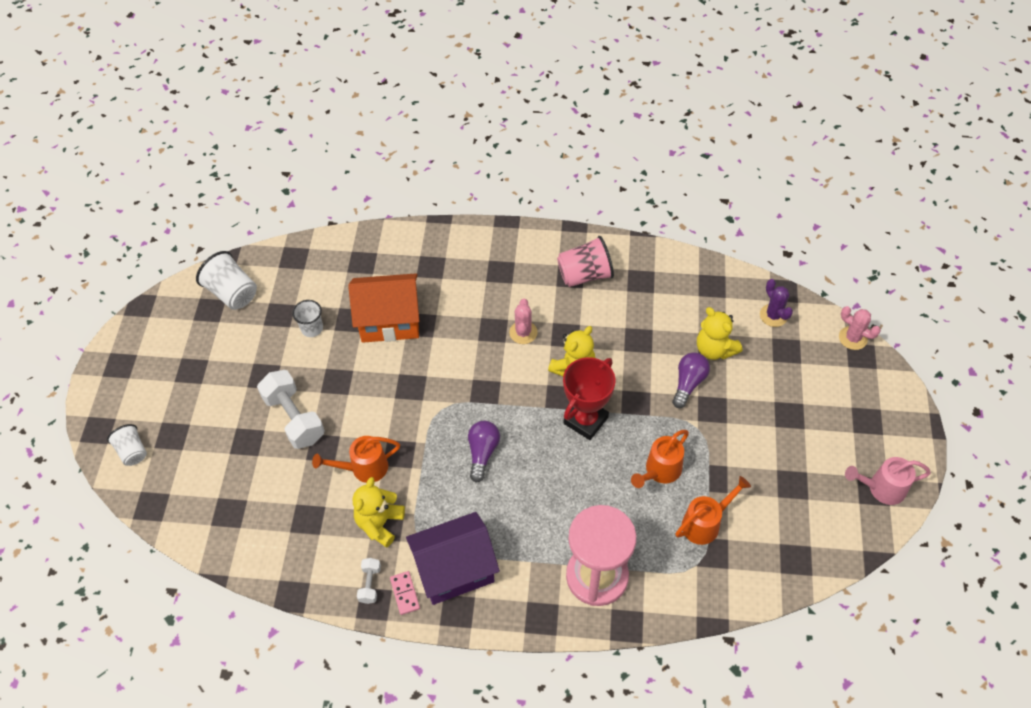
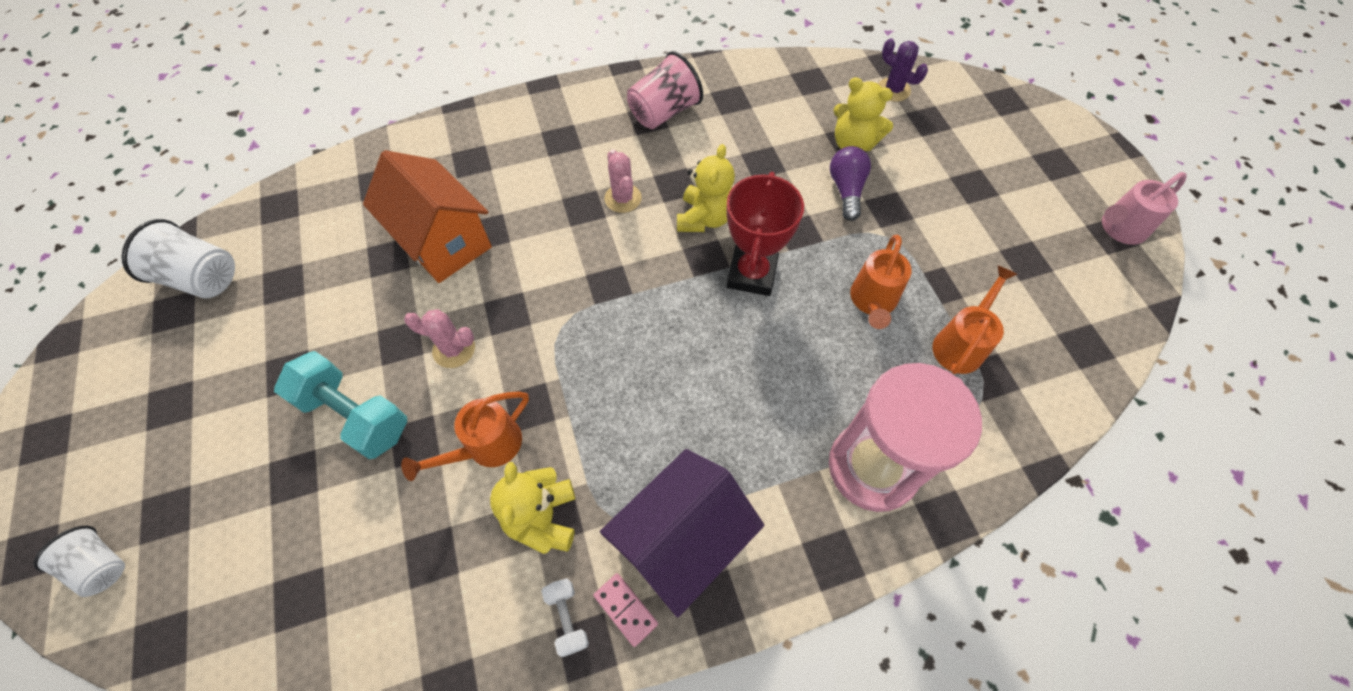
camera: 25 degrees left, 5 degrees up
(294, 418) = (355, 415): white dumbbell -> turquoise dumbbell
(312, 328) = (337, 285): white cup -> none
(389, 321) = (443, 241): orange house -> orange house turned 75 degrees clockwise
(482, 453) = (642, 363): purple light bulb -> none
(853, 338) = (986, 86): pink cactus -> pink cactus (454, 349)

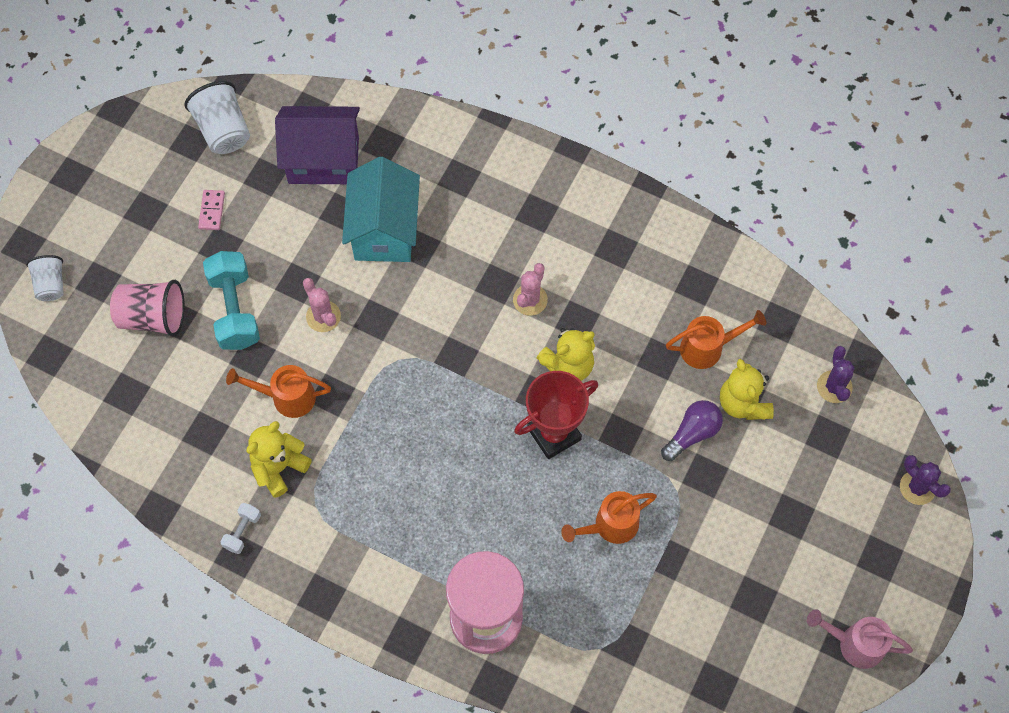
camera: 45 degrees right, 5 degrees up
(443, 241) = (384, 230): orange house -> turquoise house
(625, 609) = (274, 556): pink domino -> pink domino (212, 211)
(664, 112) = (633, 253): pink cup -> pink cup (153, 317)
(681, 541) = (337, 551): purple house -> purple house (323, 160)
(961, 344) = (633, 605): orange watering can -> orange watering can (708, 348)
(1017, 105) = (917, 487): none -> purple cactus

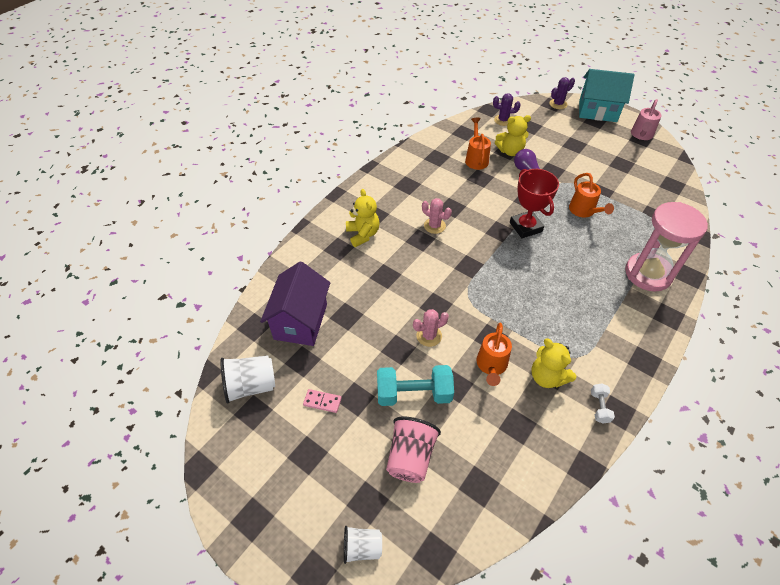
camera: 80 degrees left, 15 degrees down
(242, 531) = (599, 407): white dumbbell -> white dumbbell turned 60 degrees clockwise
(384, 230) = (368, 292): turquoise house -> turquoise house (597, 111)
(568, 365) = (481, 215): yellow teddy bear -> yellow teddy bear (363, 234)

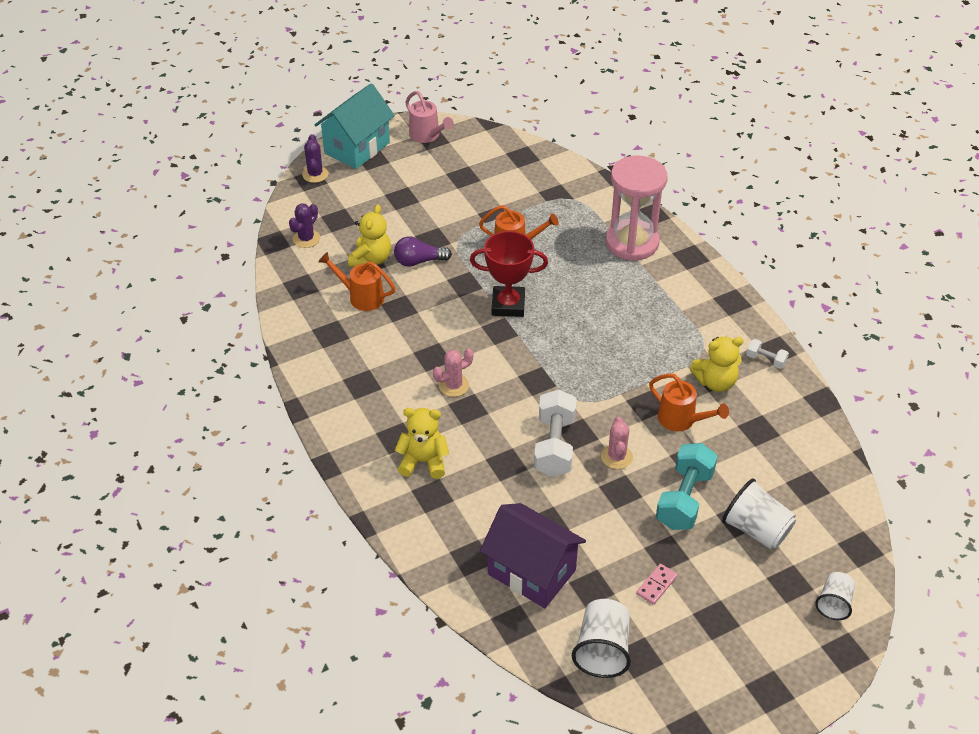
camera: 65 degrees left, 5 degrees down
(410, 457) = (756, 529): pink cup -> white cup
(417, 296) = (554, 446): none -> white dumbbell

